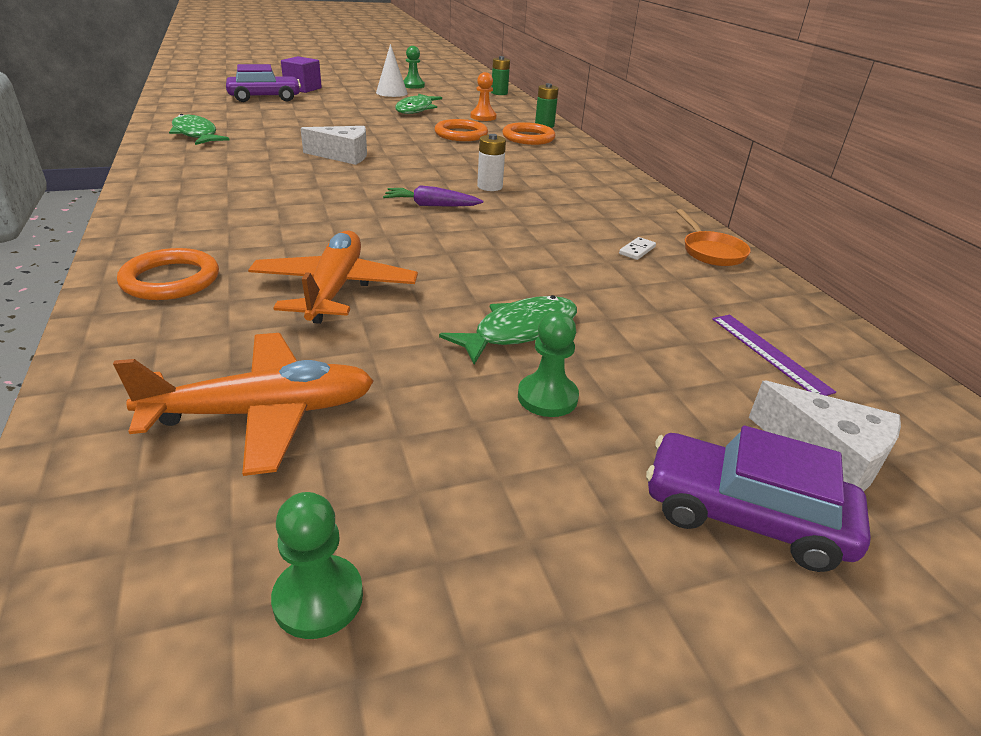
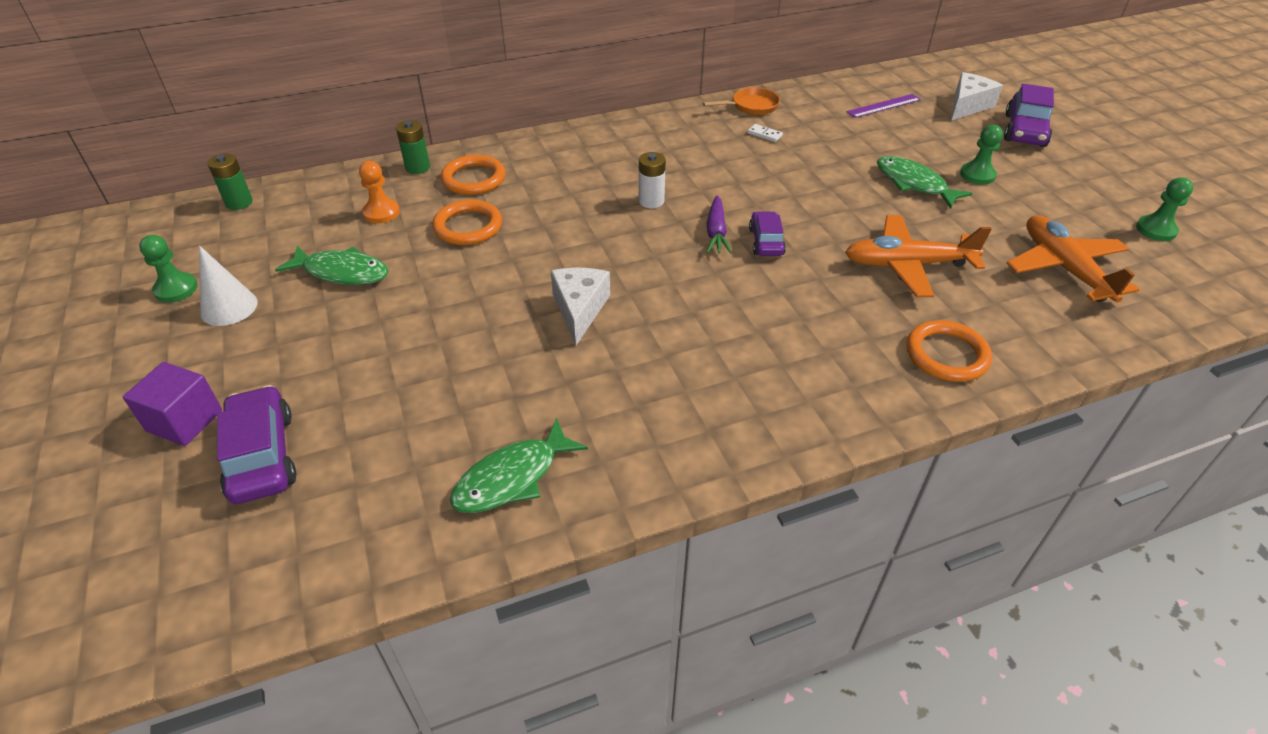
camera: 90 degrees left, 10 degrees up
(408, 224) = (766, 241): none -> purple car

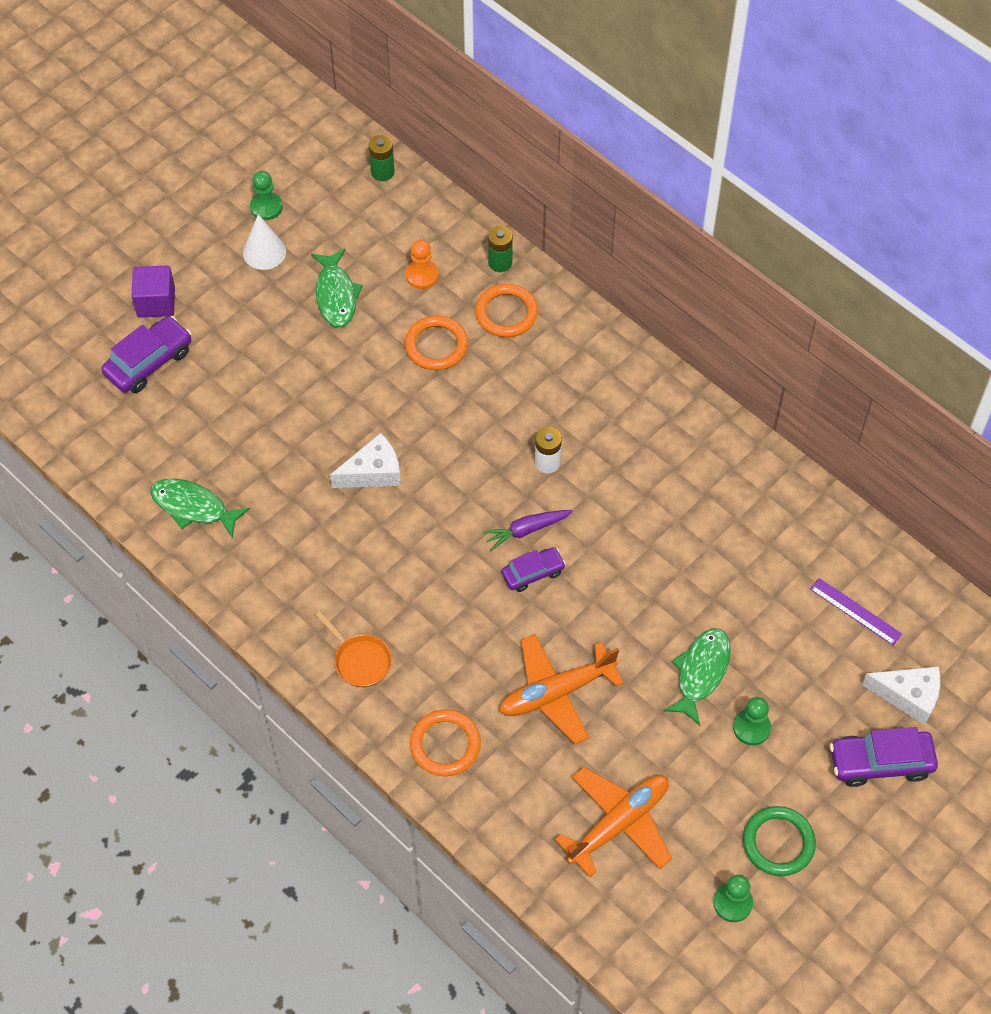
camera: 65 degrees right, 15 degrees up
(751, 106) = (776, 485): orange pan -> orange pan (360, 660)
(764, 134) = (723, 516): white domino -> none
(907, 265) = (556, 693): orange plane -> orange plane turned 90 degrees counterclockwise
(1095, 192) = (778, 843): none -> green ring

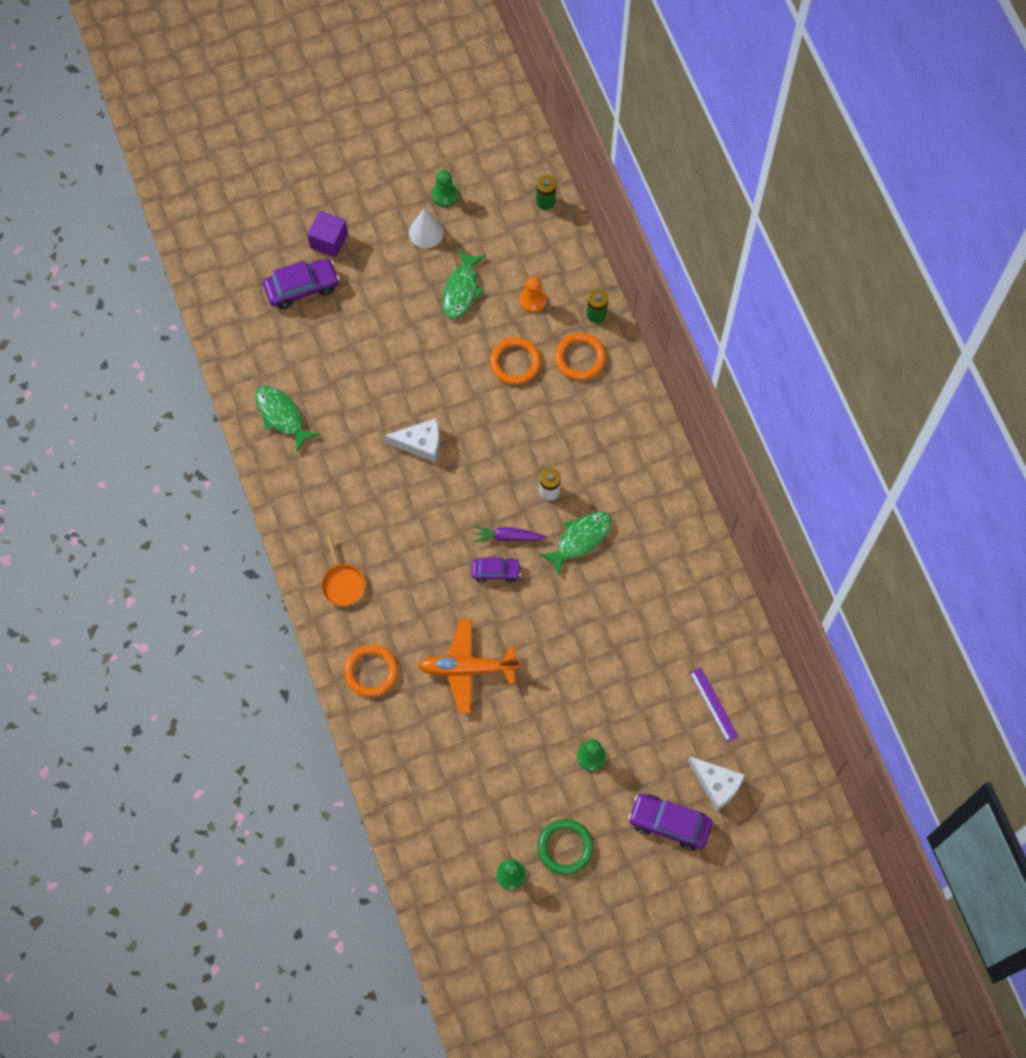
camera: 25 degrees right, 10 degrees up
(619, 823) = (462, 782): orange plane -> none
(701, 673) = (577, 700): green fish -> green fish (580, 539)

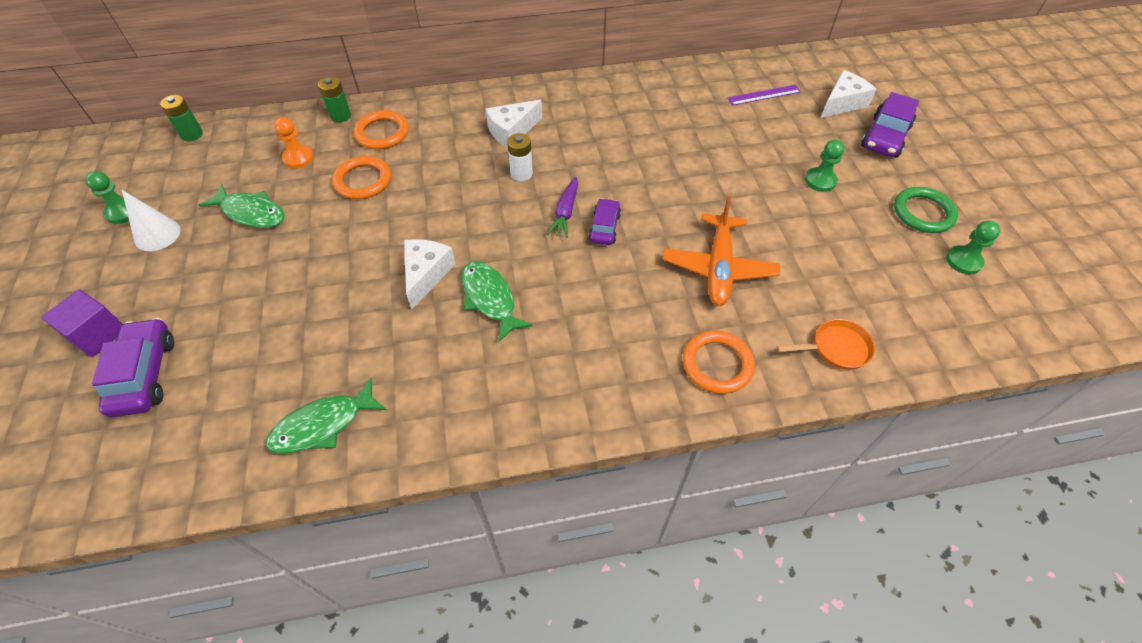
camera: 80 degrees left, 15 degrees down
(342, 583) = (590, 381): orange pan -> orange pan (836, 348)
(580, 539) = (582, 158): green fish -> green fish (490, 299)
(605, 470) = (512, 131): none -> white cheese

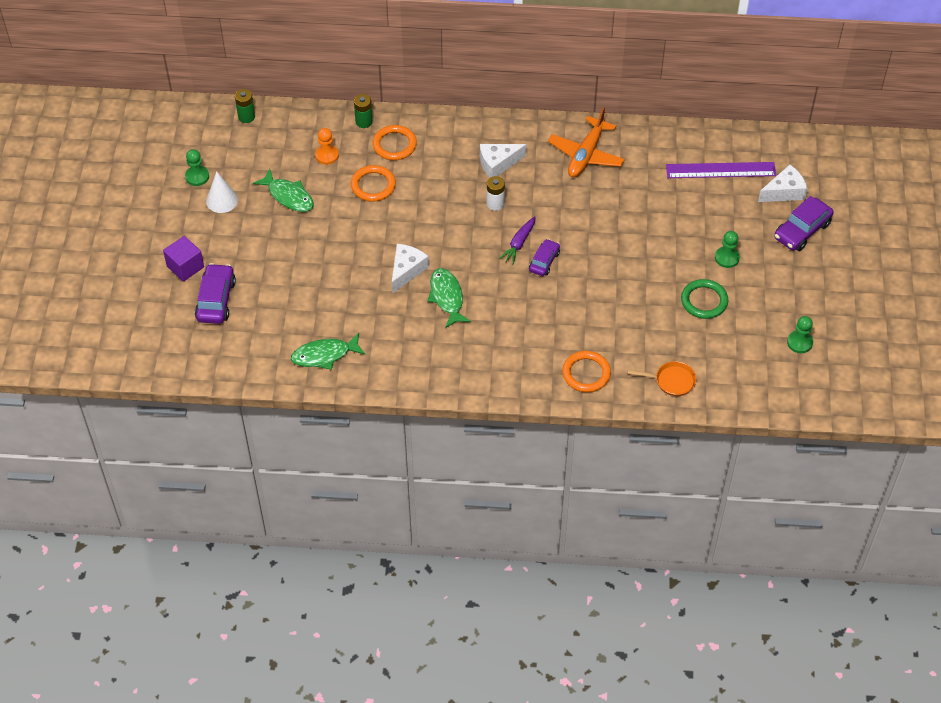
camera: 15 degrees right, 0 degrees up
(718, 268) = (616, 309): orange plane -> orange plane (586, 155)
(764, 95) = (720, 170): purple ruler -> purple ruler, size x1.66
(923, 213) = (792, 300): green ring -> green ring (704, 301)

